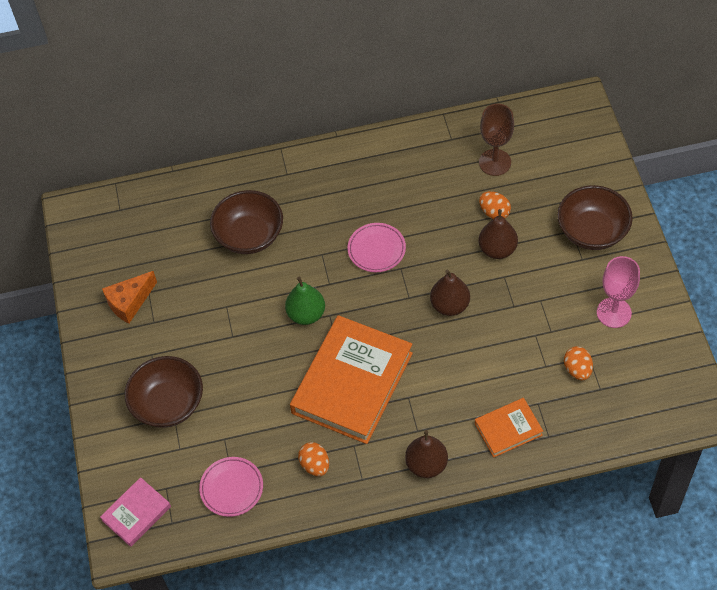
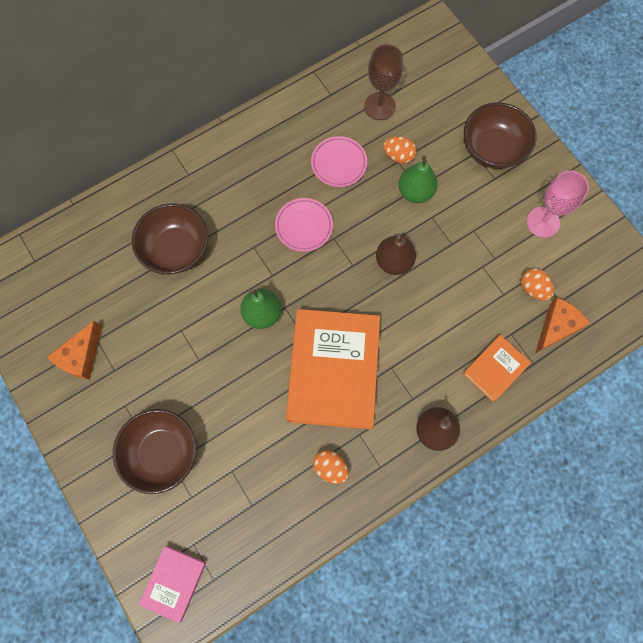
camera: 25 degrees left, 15 degrees up
(231, 488) = (259, 521): pink plate -> pink plate (339, 163)
(497, 249) = (415, 192): brown pear -> green pear
(585, 411) = (556, 327): none -> orange cheese

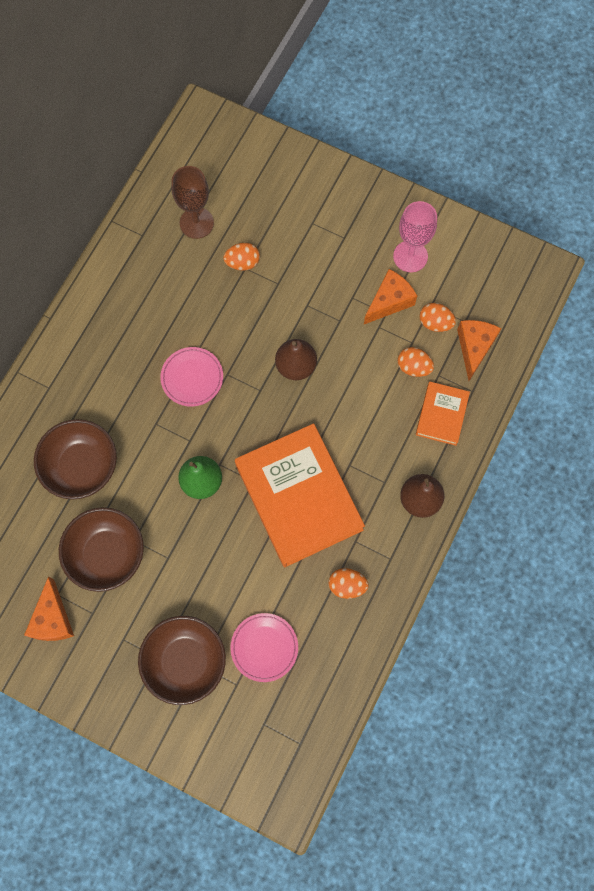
camera: 30 degrees left, 0 degrees up
(174, 582) = (266, 767): pink book -> none
(339, 163) = (190, 299): pink plate -> pink plate (264, 647)
(415, 192) = (278, 289): green pear -> none
(492, 148) = (326, 210): brown bowl -> brown bowl (107, 554)
(493, 316) = (413, 367): none -> orange egg
(503, 250) = (389, 301): none -> orange cheese

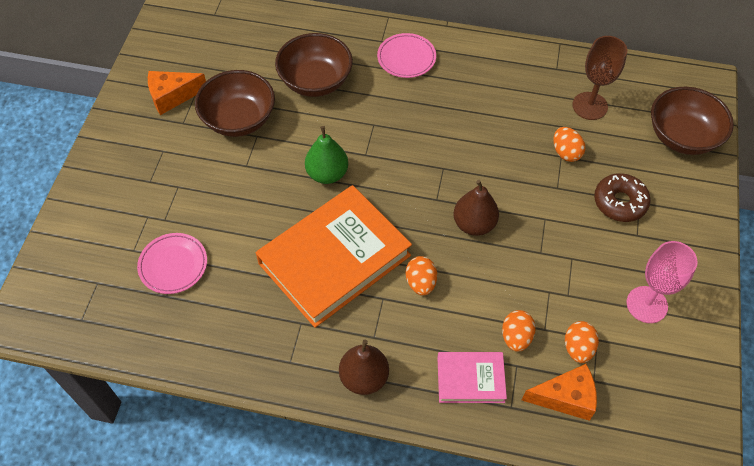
camera: 75 degrees right, 15 degrees down
(185, 662) = (149, 203): brown bowl -> brown bowl (682, 137)
(192, 378) = (429, 141): pink plate -> pink plate (406, 58)
(308, 238) = (620, 202): none -> brown donut
(347, 585) = (251, 325): orange egg -> orange egg (420, 283)
(389, 301) = (583, 295): orange cheese -> none
(441, 415) = (470, 379): orange book -> pink book

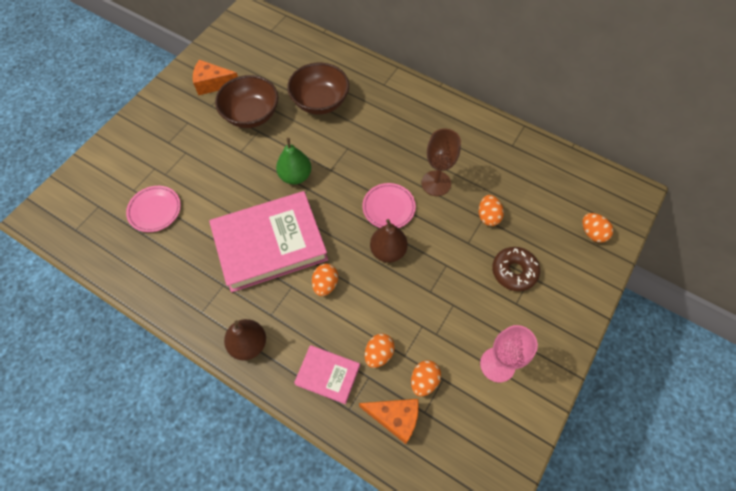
camera: 20 degrees right, 5 degrees up
(334, 259) = (270, 244): orange book -> pink book
(406, 58) = (396, 103): pink plate -> pink plate (388, 207)
(590, 106) = (525, 184): brown goblet -> brown goblet (436, 183)
(682, 137) = (592, 233): brown bowl -> orange egg

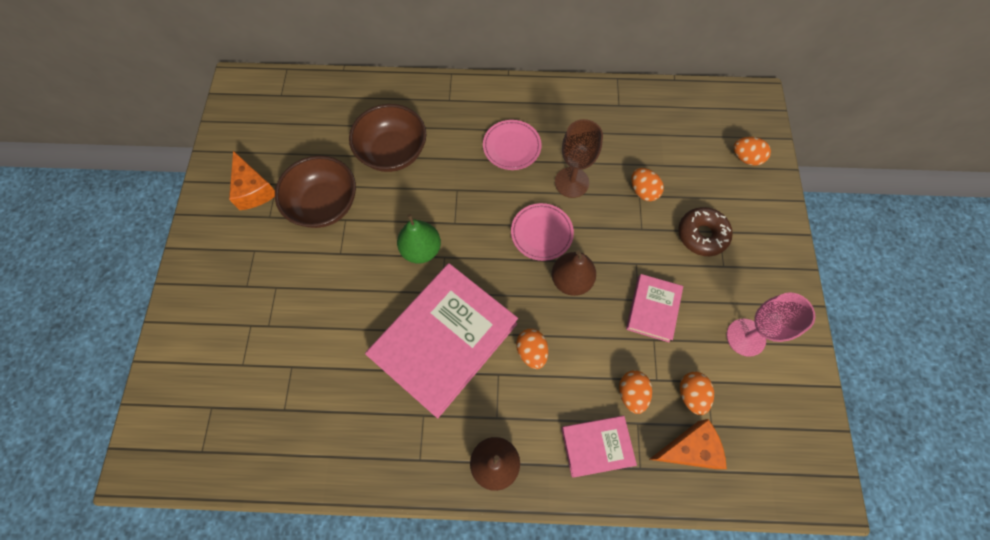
camera: 30 degrees left, 5 degrees up
(155, 210) = (285, 374): pink plate -> pink plate (511, 147)
(213, 84) = (254, 190): orange cheese -> orange cheese turned 90 degrees counterclockwise
(436, 304) = (653, 309): none -> pink book

